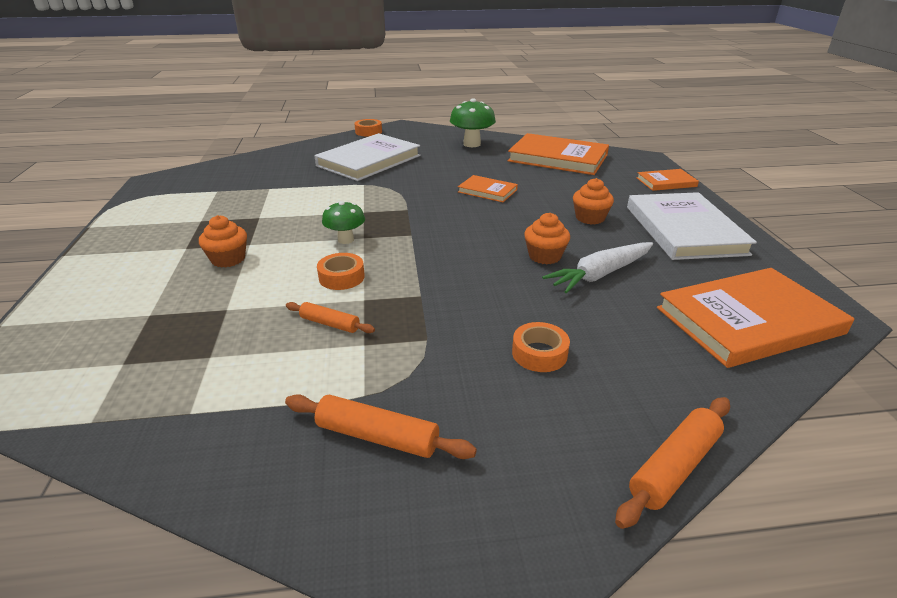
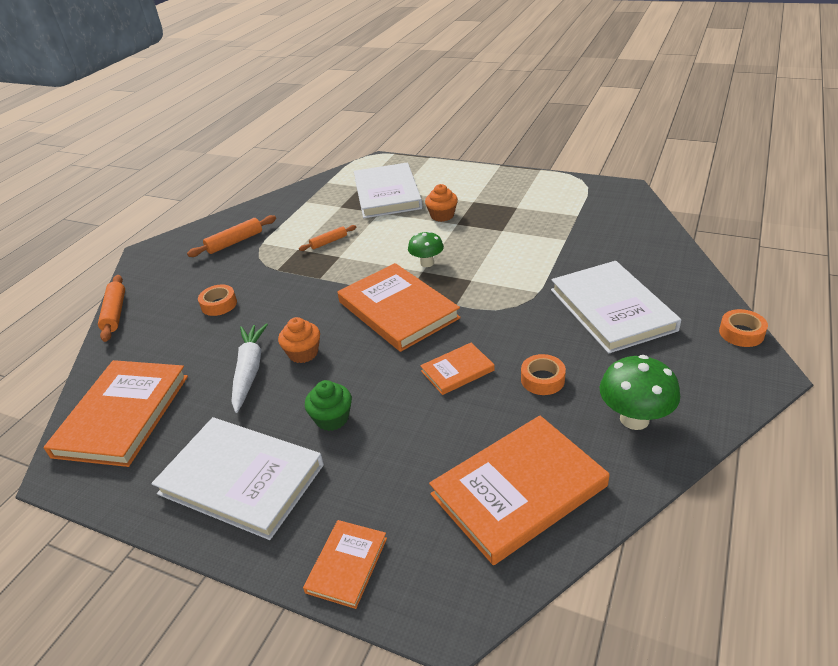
camera: 125 degrees right, 5 degrees up
(157, 324) = (387, 194): none -> white book
(341, 277) = (374, 253): orange tape -> orange tape (542, 379)
(437, 232) = (398, 310): none -> orange book
(590, 218) = (332, 418): orange cupcake -> green cupcake

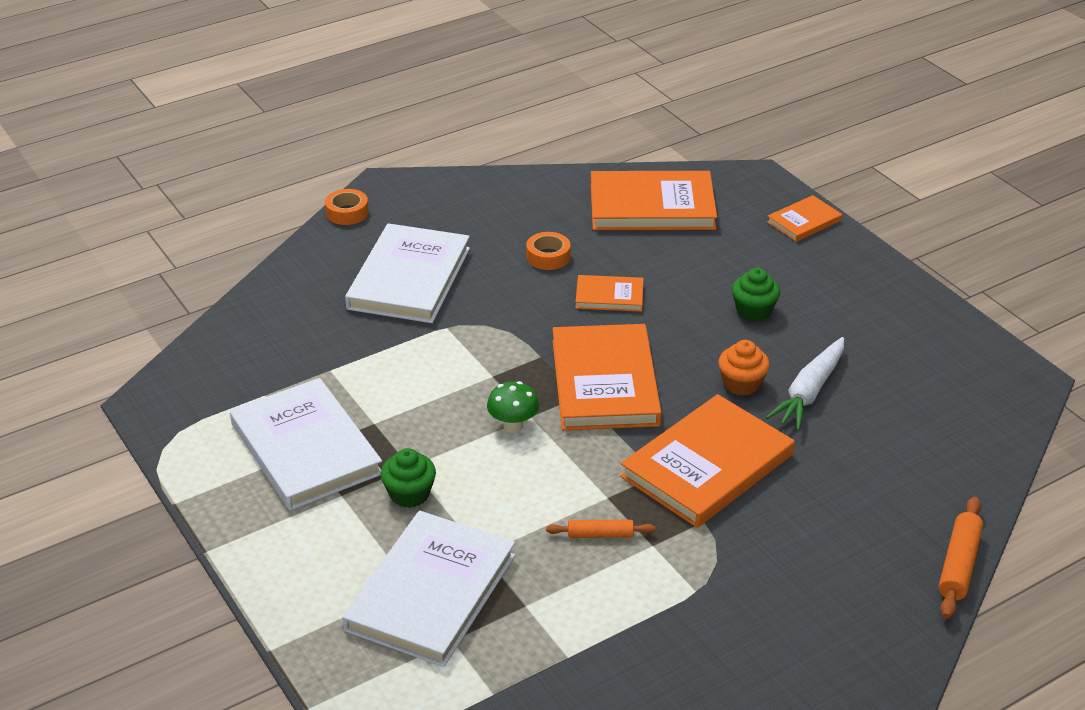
camera: 150 degrees left, 0 degrees up
(123, 415) = (961, 408): orange book -> orange book (707, 465)
(219, 304) = (809, 502): orange tape -> none
(234, 242) = (736, 620): orange rolling pin -> none
(241, 479) = (858, 301): white book -> white book (306, 448)
(442, 215) = (409, 494): orange cupcake -> green cupcake
(634, 419) = (519, 204): green mushroom -> none

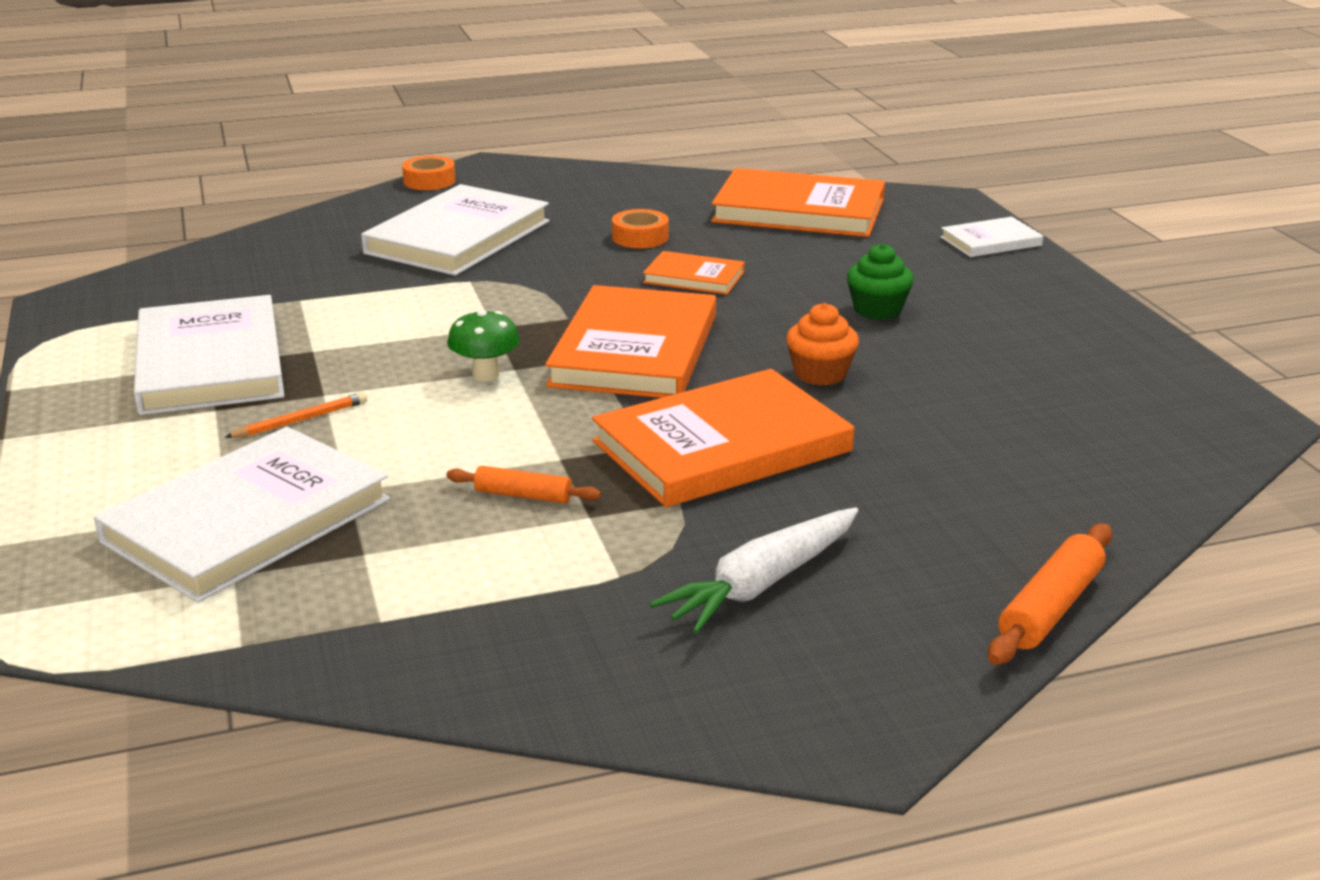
camera: 15 degrees right, 10 degrees down
(409, 494) = (301, 420): green cupcake -> orange pencil
(804, 221) = (991, 241): orange book -> white book
(809, 392) = (912, 393): white carrot -> white carrot (761, 584)

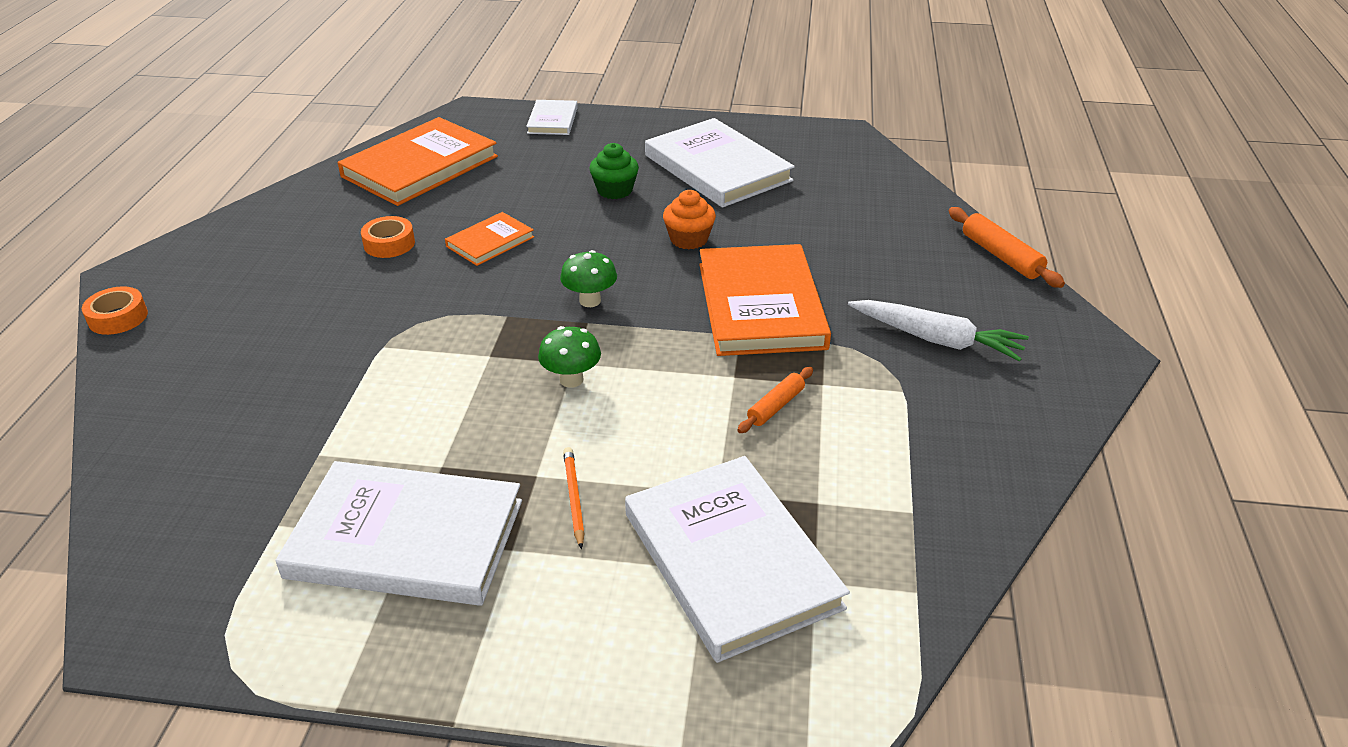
camera: 65 degrees left, 10 degrees up
(458, 237) = (279, 331): white book -> white book (717, 168)
(634, 350) = (590, 301): orange book -> green mushroom
(761, 584) = (936, 340): white carrot -> white carrot turned 45 degrees counterclockwise

